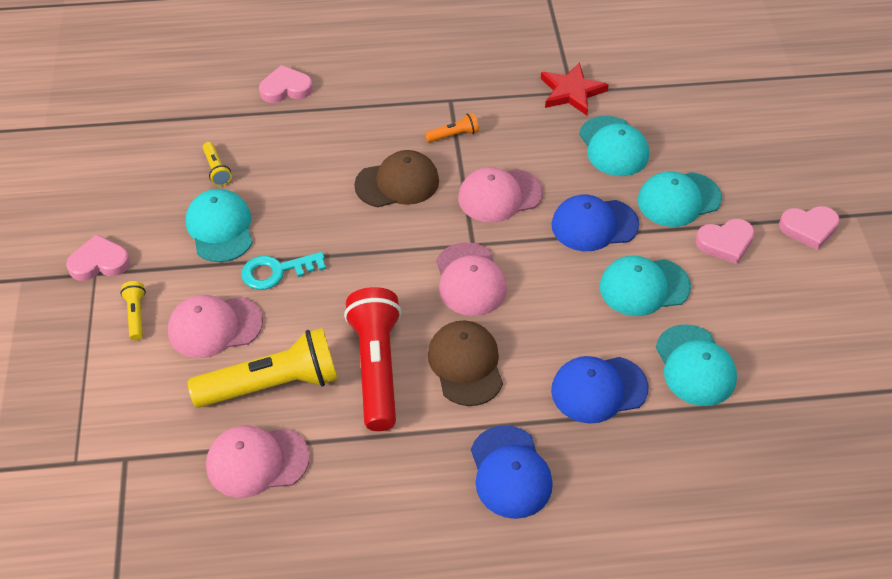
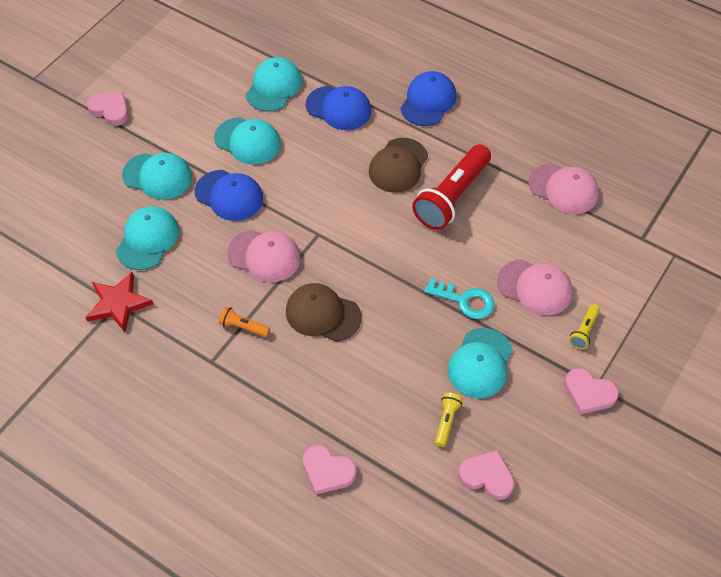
camera: 140 degrees left, 5 degrees up
(272, 384) = (524, 226): yellow flashlight -> none
(470, 279) = (344, 212): pink cap -> none
(725, 243) = (168, 134): pink heart -> pink heart (487, 476)

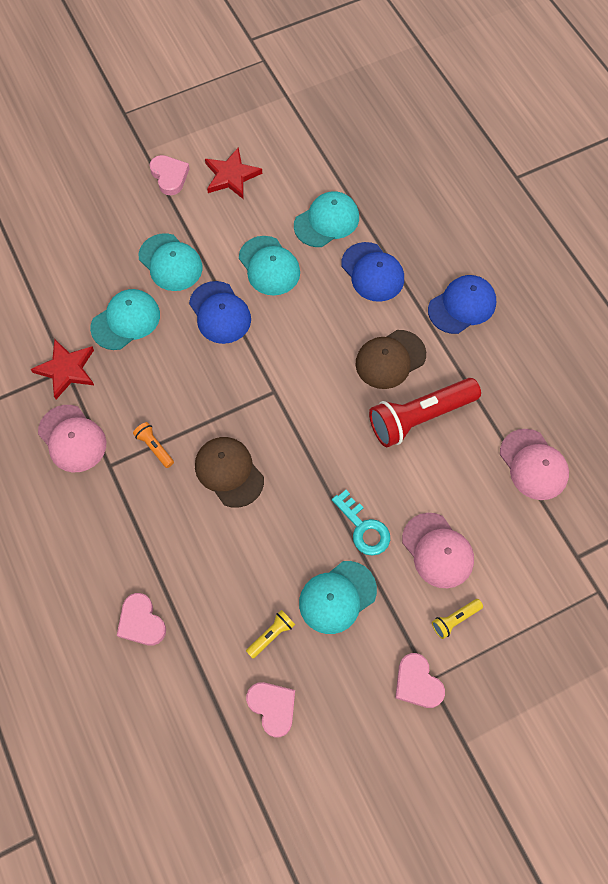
camera: 30 degrees right, 10 degrees up
(167, 87) = (231, 176): none -> red star
(264, 256) = (214, 388): pink cap -> pink cap (72, 438)

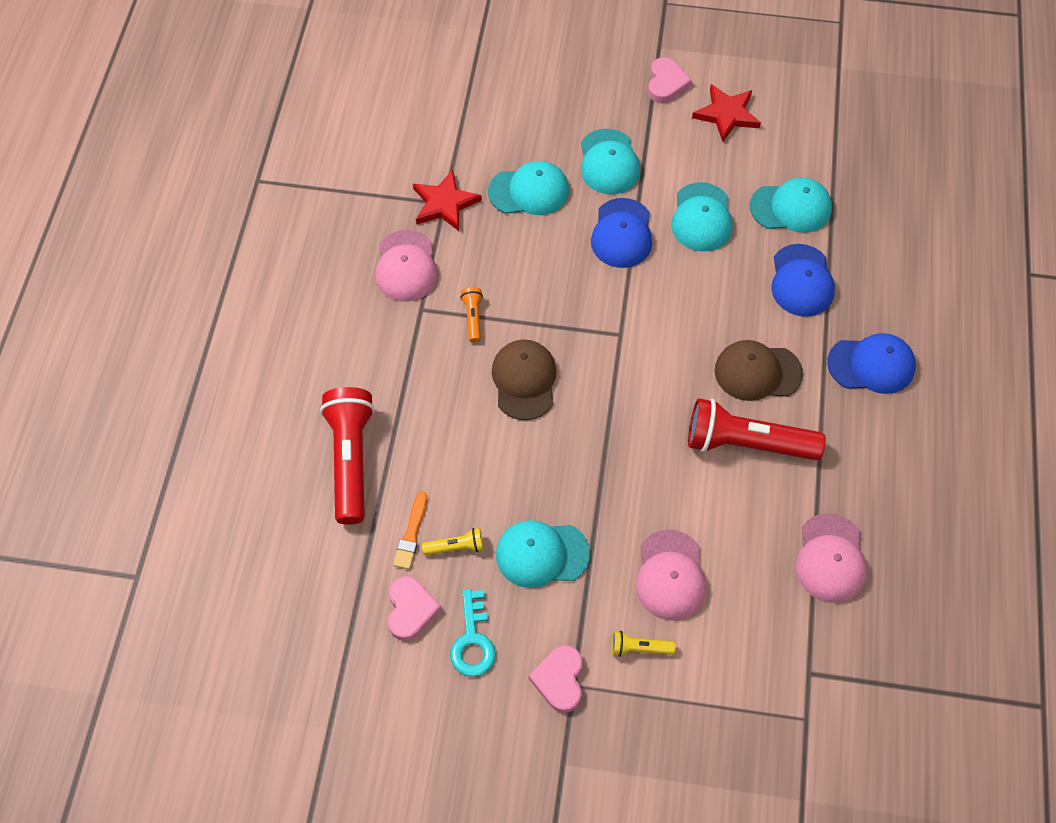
camera: 35 degrees right, 5 degrees down
(141, 622) = (351, 460): pink heart -> red flashlight
(230, 648) = (411, 534): none -> orange brush
(363, 528) = (613, 509): turquoise key -> turquoise key (473, 640)

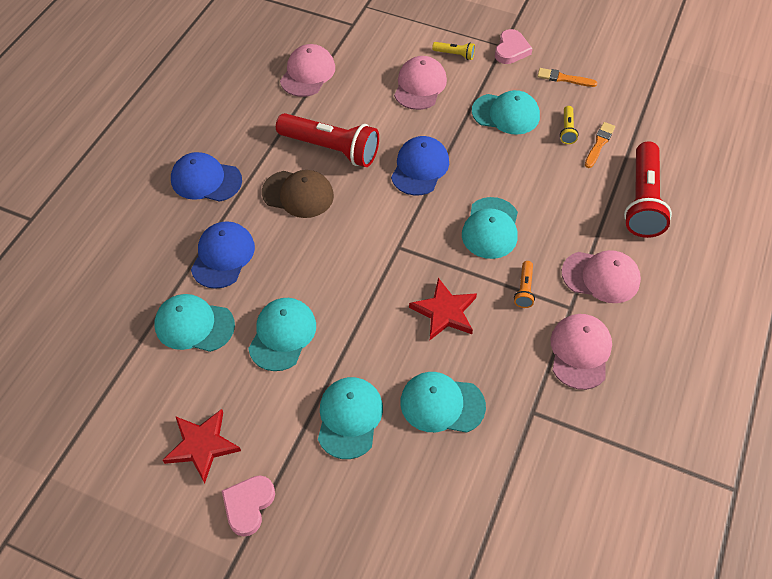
camera: 165 degrees left, 5 degrees down
(392, 350) = (601, 277): none -> pink cap
(410, 610) = (604, 102): pink heart -> none
(444, 204) = (532, 411): red star -> red star (444, 312)
(456, 547) = (567, 130): yellow flashlight -> yellow flashlight turned 90 degrees counterclockwise
(473, 640) = (564, 78): turquoise key -> orange brush
(524, 380) = (490, 228): brown cap -> turquoise cap
(622, 233) = (364, 337): blue cap -> blue cap (420, 168)

